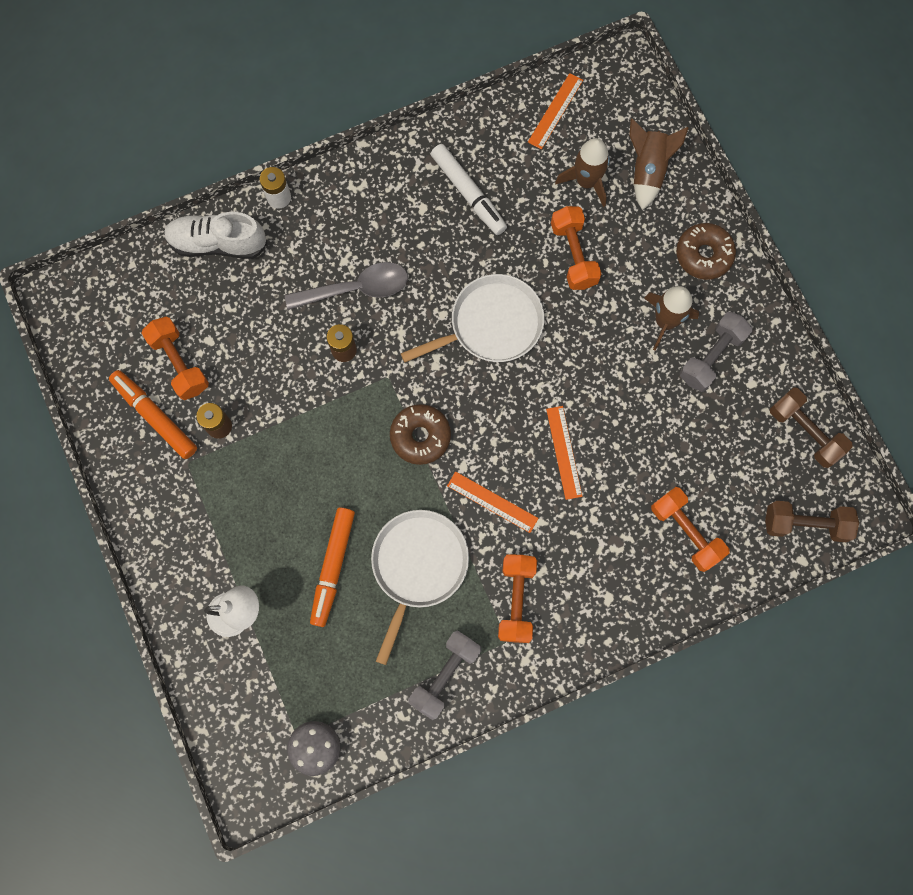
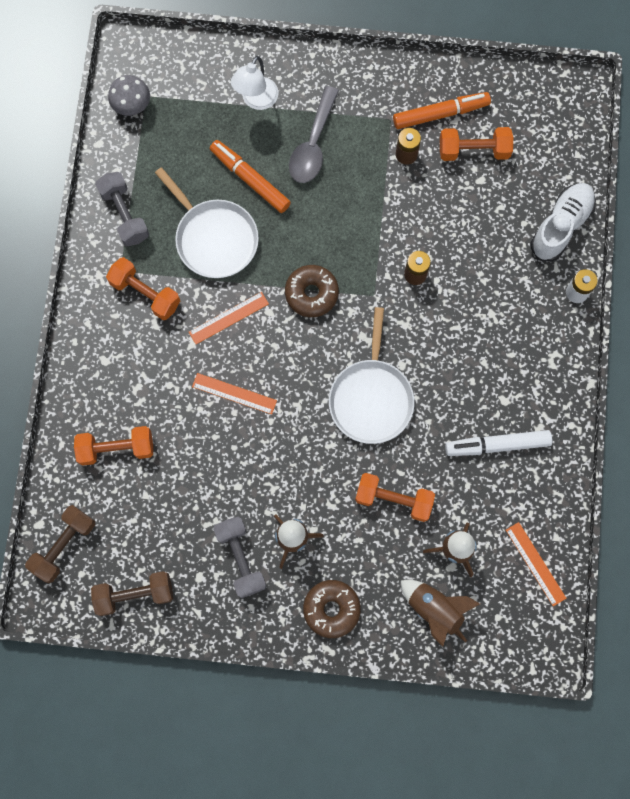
camera: 120 degrees right, 0 degrees up
(356, 289) = (462, 310): grey spoon -> grey spoon (313, 144)

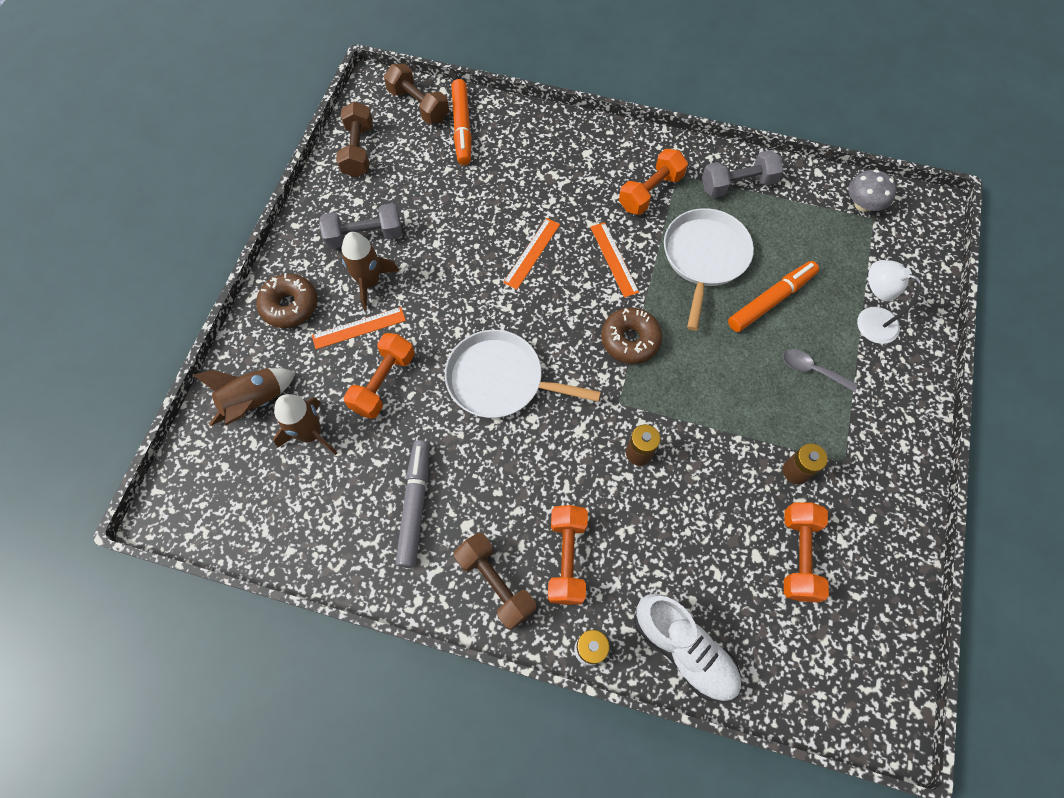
camera: 100 degrees right, 10 degrees down
(116, 448) = (498, 152): orange dumbbell -> orange dumbbell (566, 558)
(214, 238) = (704, 258): white pan -> white pan turned 135 degrees clockwise
(313, 144) = (812, 370): grey spoon -> grey spoon, size x0.60
(440, 114) = (851, 523): orange marker -> orange marker (462, 127)
(497, 445) = (415, 505): white marker -> grey marker
(535, 563) = (268, 520): orange ruler -> orange ruler (359, 328)
(544, 368) = (495, 583): none -> brown dumbbell

